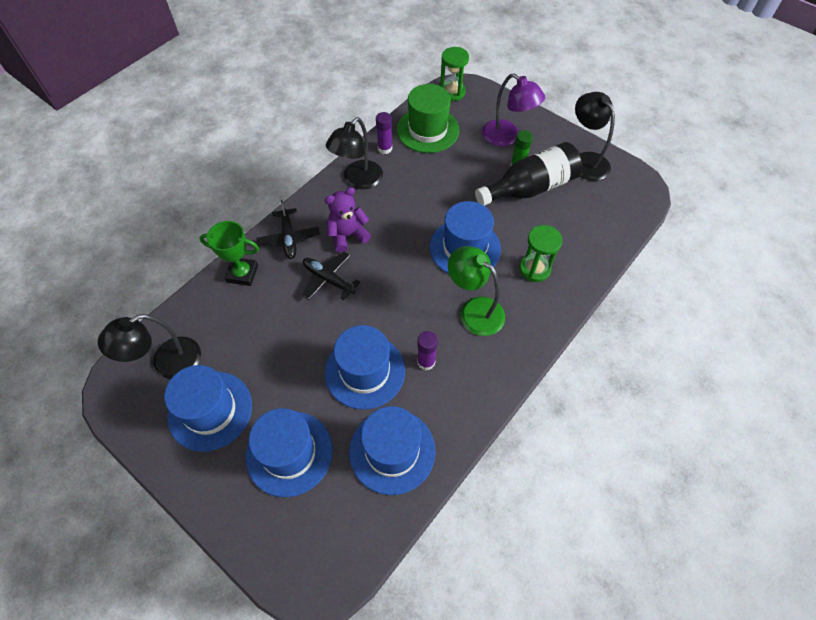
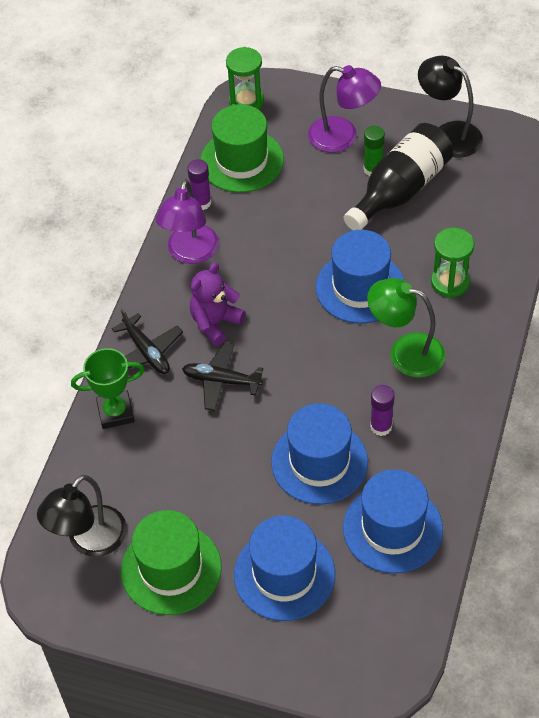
camera: 20 degrees left, 5 degrees down
(210, 410) = (171, 569): blue hat -> green hat
(358, 180) = (190, 253): black lamp -> purple lamp

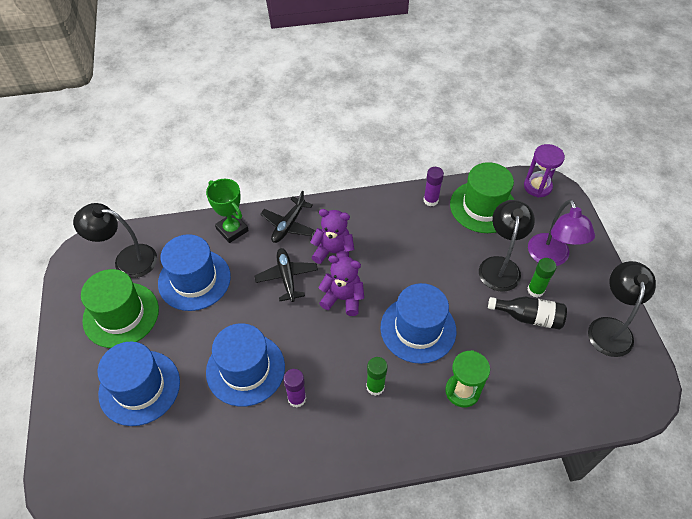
camera: 60 degrees right, 0 degrees up
(190, 253) = (383, 213): purple lamp -> none
(246, 101) = (537, 186): green hourglass -> purple hourglass
(282, 338) = (343, 298): none -> purple teddy bear
(326, 183) = (500, 266): none -> black lamp
(392, 528) = (206, 446): blue hat -> blue hat (194, 280)
(400, 190) = (528, 317): black bottle -> black bottle, size x0.62
(405, 352) = (375, 387): green lamp -> green glue stick

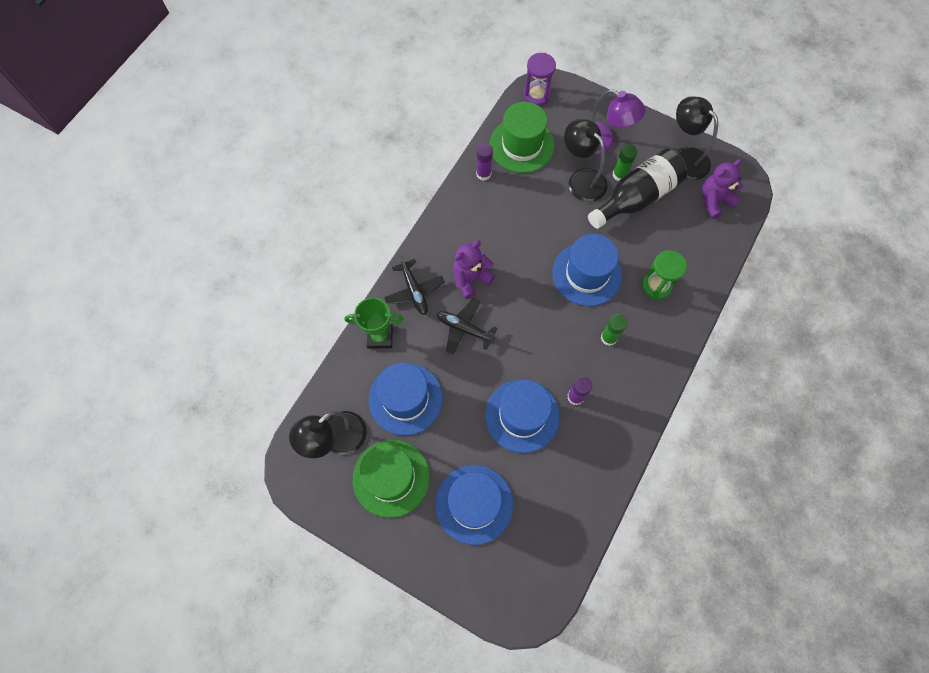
camera: 50 degrees left, 15 degrees up
(343, 298) = (518, 303): purple teddy bear -> purple teddy bear (714, 201)
(528, 317) = (636, 198): black bottle -> black bottle, size x1.62

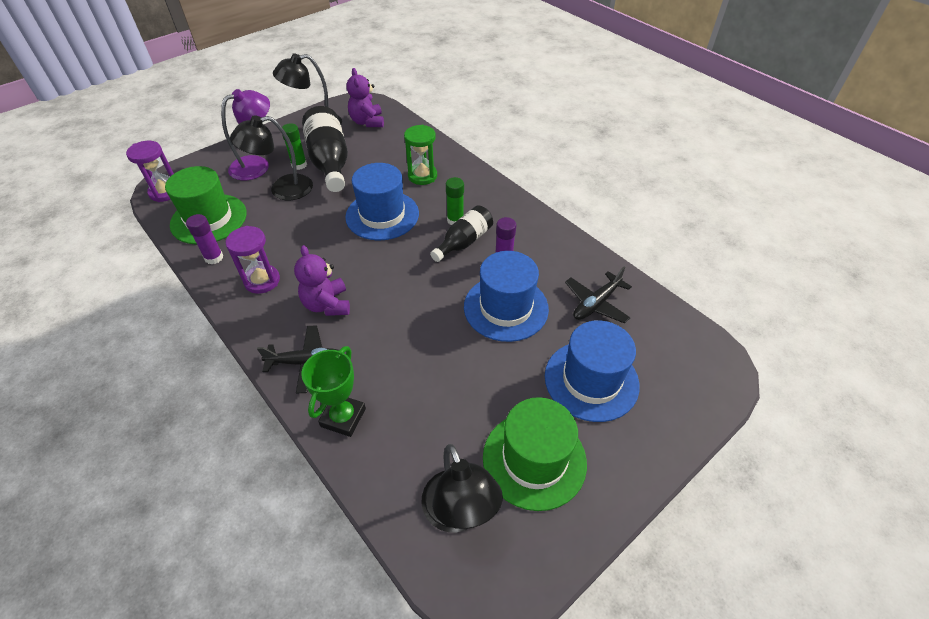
camera: 70 degrees left, 20 degrees down
(405, 399) = (438, 412): blue hat -> none
(464, 329) = (382, 328): black plane -> black plane (596, 303)
(475, 220) = (262, 281): none -> purple hourglass
(583, 355) = (464, 242): none -> black bottle

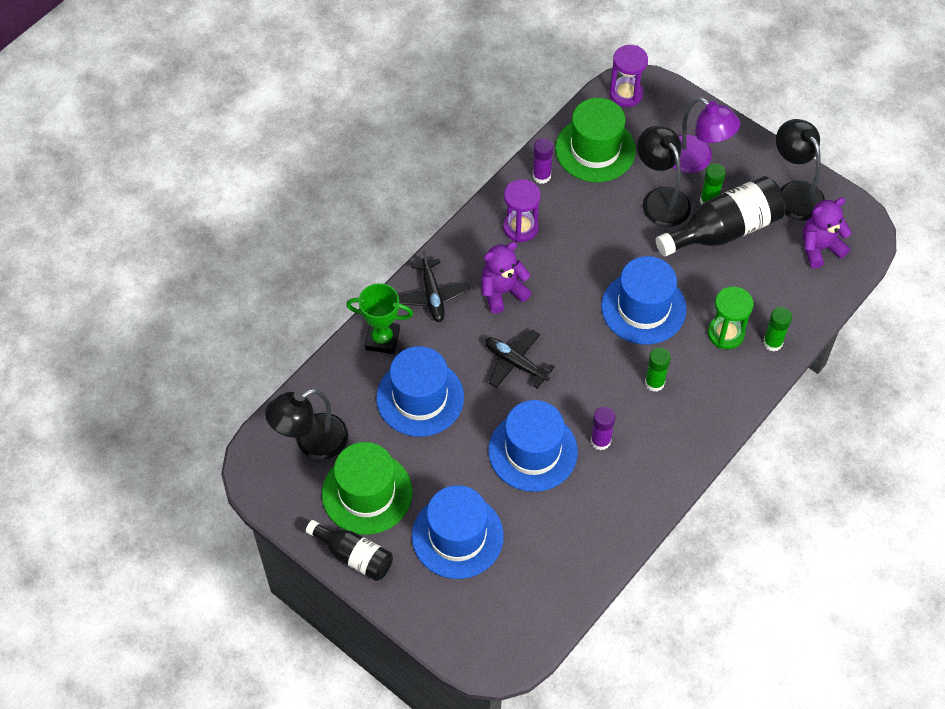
camera: 80 degrees right, 10 degrees up
(426, 391) = (420, 397): none -> blue hat
(438, 155) = (772, 343): none -> green glue stick
(464, 242) = (620, 397): black bottle -> black bottle (354, 556)
(596, 303) = (557, 538): black plane -> black plane (515, 363)

